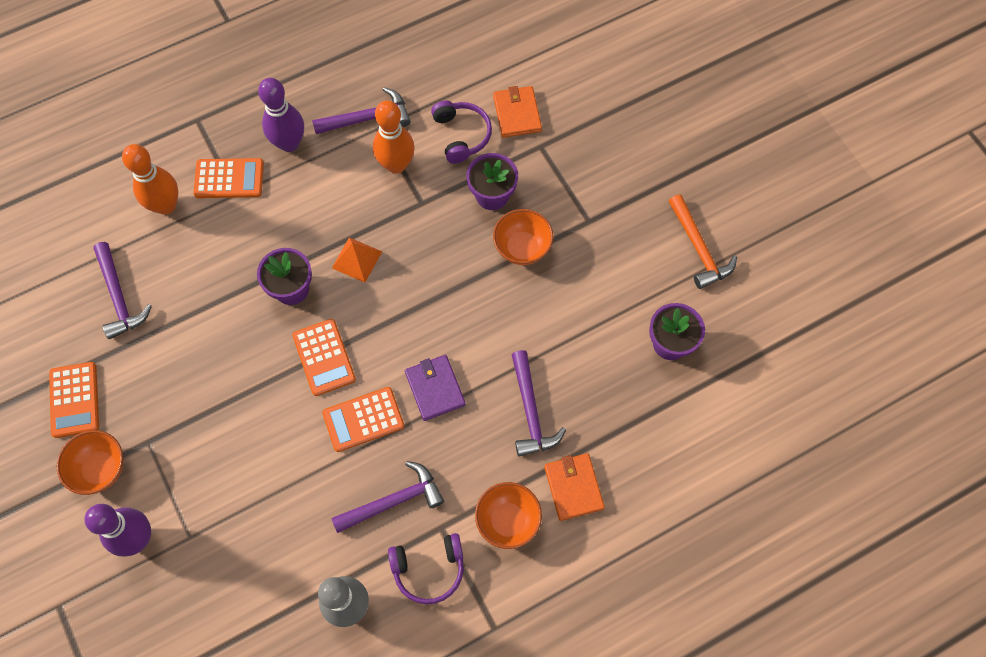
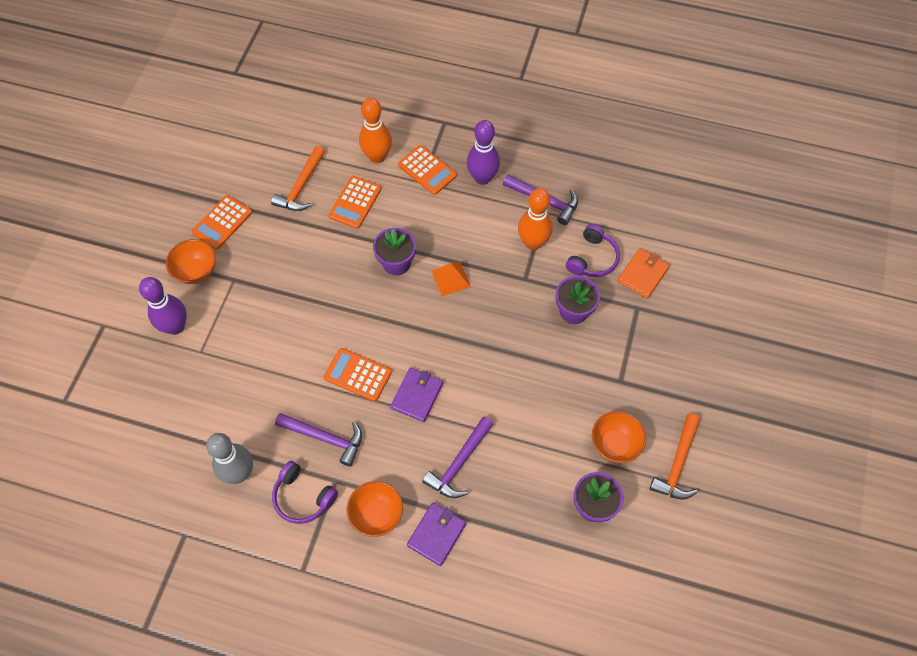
camera: 45 degrees right, 5 degrees down
(119, 297) = (301, 186): purple hammer -> orange hammer
(324, 357) = (373, 318): orange calculator -> orange calculator (355, 202)
(522, 248) = (559, 360): orange bowl -> orange bowl (615, 444)
(573, 487) = (436, 534): orange wallet -> purple wallet

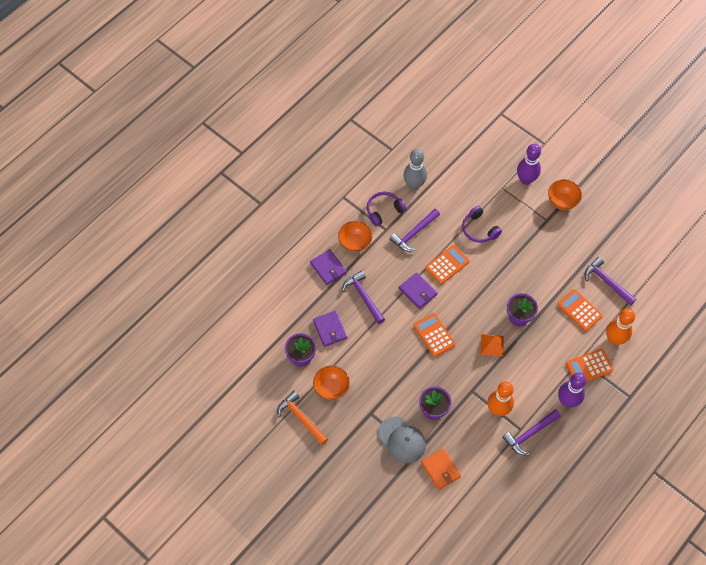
camera: 115 degrees right, 0 degrees up
(222, 222) = (595, 226): orange calculator -> orange calculator (434, 335)
(301, 186) = (607, 282): orange hammer -> purple hammer
(532, 486) = (330, 329): none -> purple wallet
(592, 258) = (468, 442): purple headphones -> purple headphones (479, 229)
(633, 331) = (401, 440): none -> grey cap

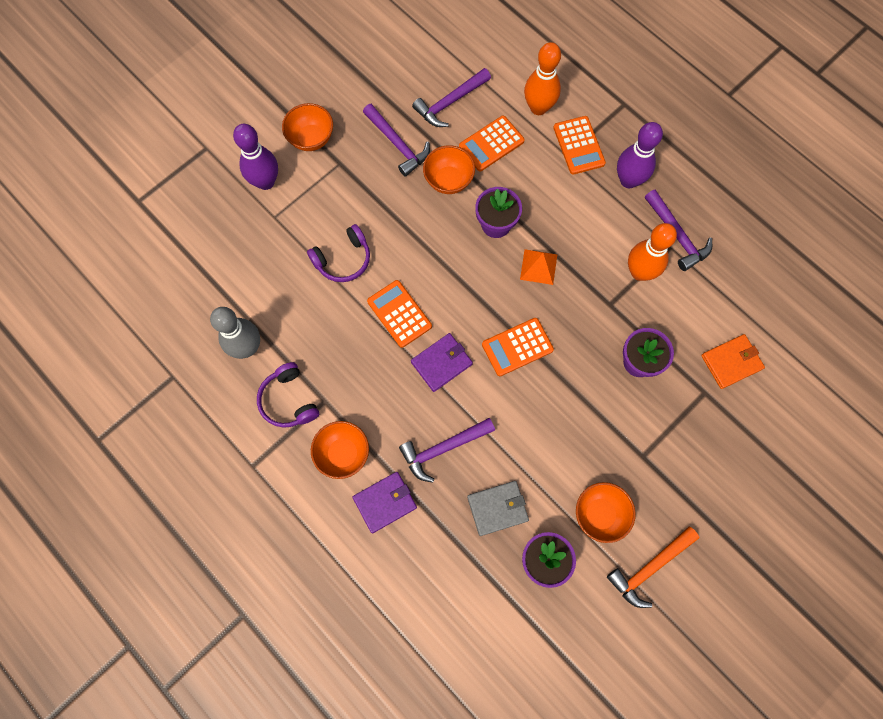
camera: 85 degrees left, 10 degrees up
(330, 329) = (497, 508): purple wallet -> grey wallet
(401, 440) = (686, 413): grey cap -> none
(414, 233) = (337, 357): purple hammer -> purple hammer (397, 144)
(546, 286) = (448, 180): none -> orange bowl

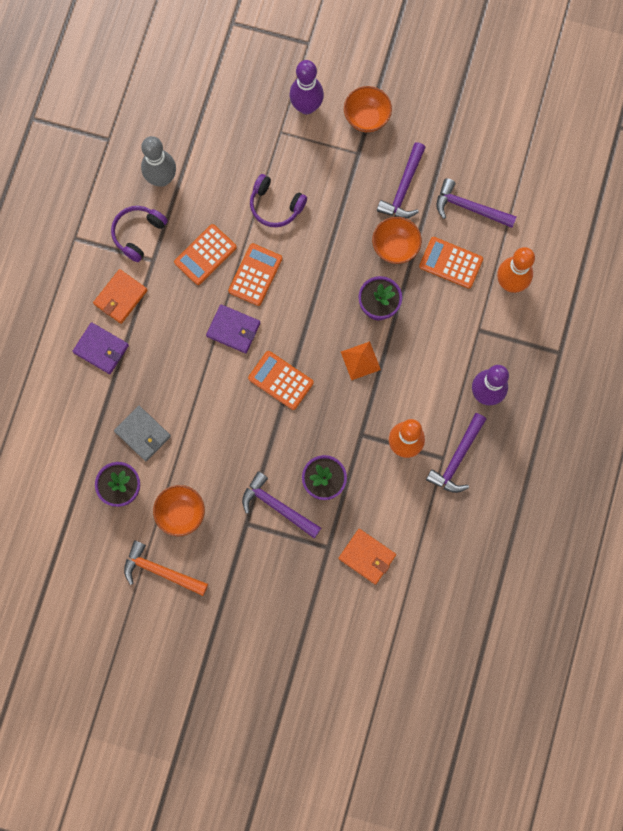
camera: 60 degrees right, 5 degrees up
(343, 453) = (120, 297): orange bowl -> orange wallet
(443, 448) = (166, 369): purple hammer -> purple hammer (277, 506)
(578, 145) = (494, 335): orange calculator -> orange calculator (205, 255)

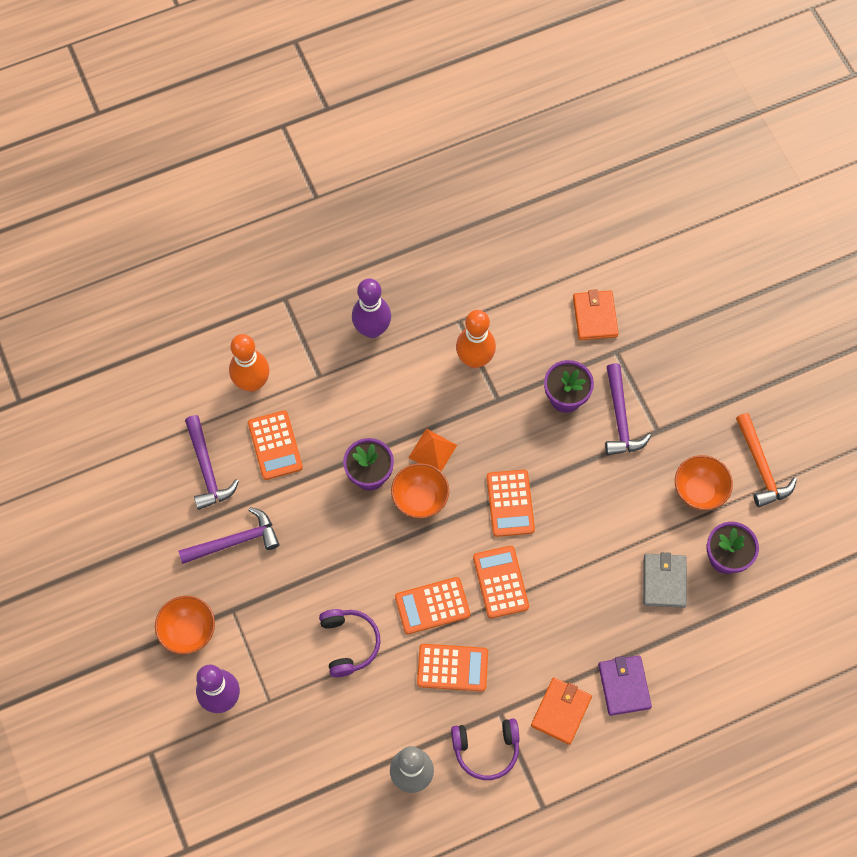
camera: 130 degrees left, 10 degrees down
(120, 297) = (561, 711): orange wallet -> orange wallet turned 60 degrees counterclockwise
(233, 330) = (500, 582): purple wallet -> orange calculator
(395, 247) = (300, 504): orange bowl -> orange bowl (420, 499)
(457, 458) = (449, 310): purple hammer -> none

